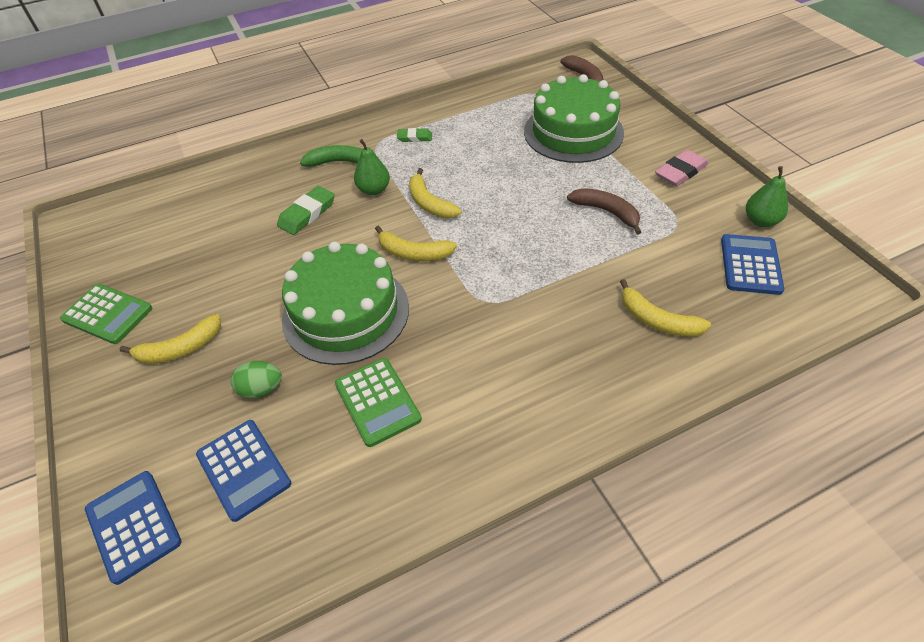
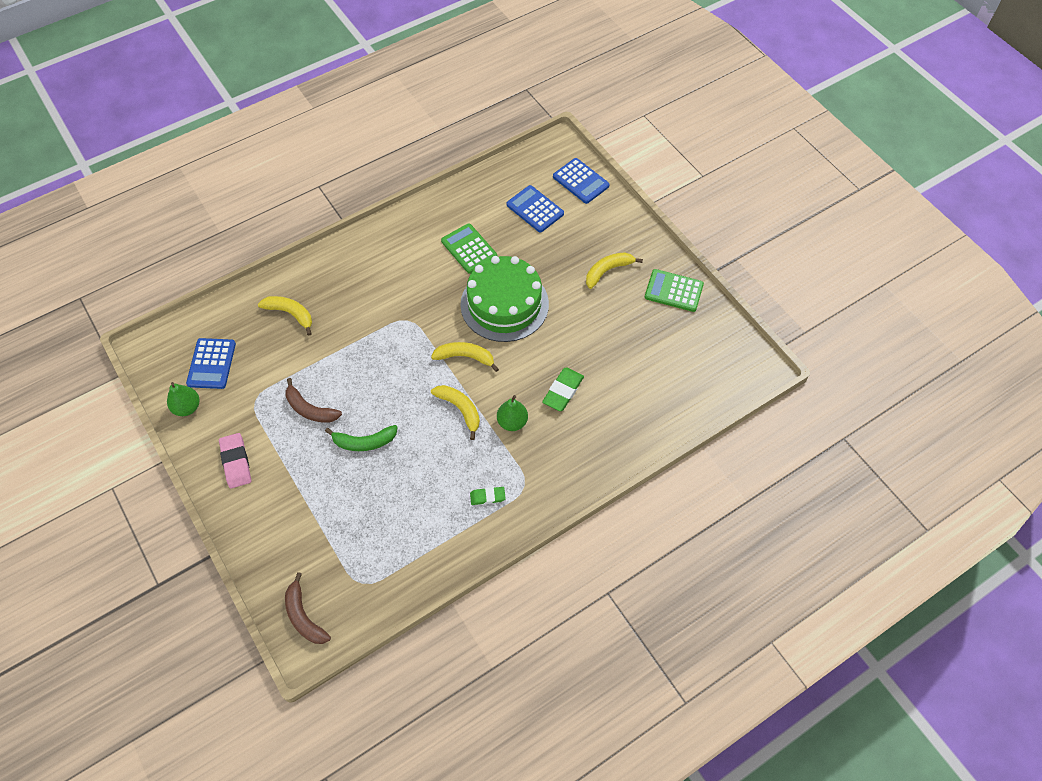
camera: 170 degrees right, 10 degrees up
(261, 389) = (543, 250): green egg -> none
(339, 162) = (554, 456): green banana -> green banana (364, 442)
(573, 132) = (327, 514): green cake -> none
(680, 172) = (236, 462): pink eraser -> pink eraser turned 60 degrees counterclockwise

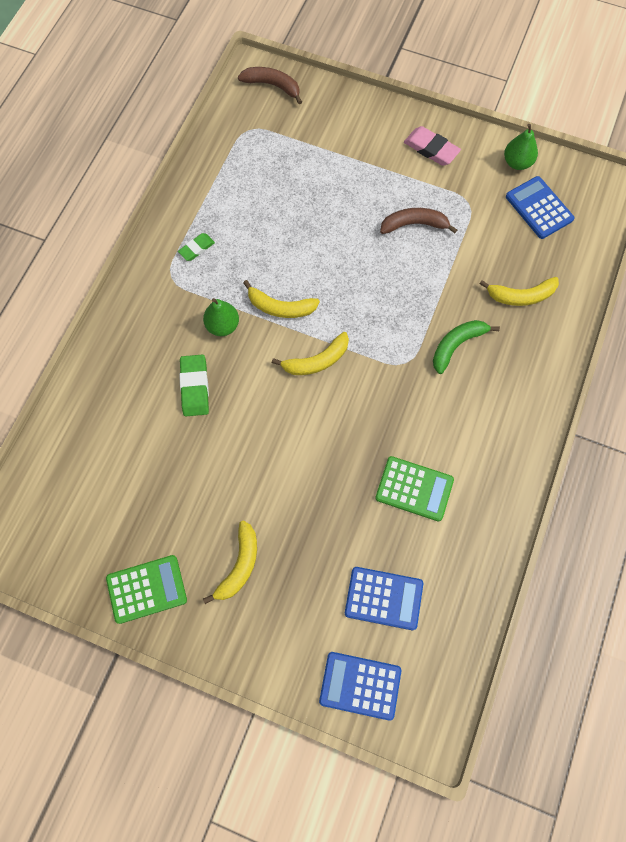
camera: 145 degrees right, 10 degrees up
(364, 442) = (341, 227): green banana -> green banana (457, 345)
(504, 304) = (323, 445): green cake -> none

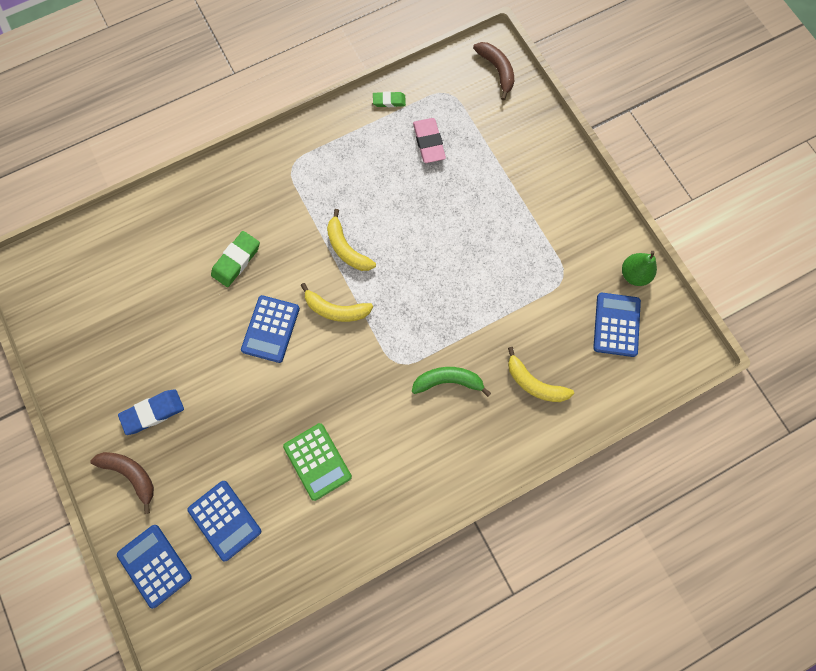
camera: 40 degrees right, 5 degrees up
(146, 589) = (83, 376): green calculator -> none
(196, 248) = (328, 158): green eraser -> green eraser (389, 101)
(222, 326) = (294, 230): green pear -> none
(239, 565) = (153, 412): yellow banana -> blue eraser
(277, 418) = (271, 329): none -> blue calculator
(414, 224) = (504, 262): brown banana -> brown banana (131, 474)
(431, 149) = (574, 211): pink eraser -> pink eraser (429, 142)

